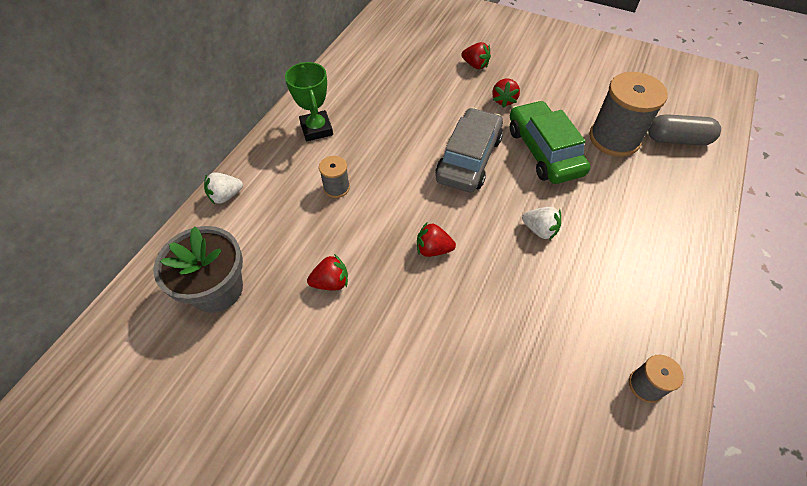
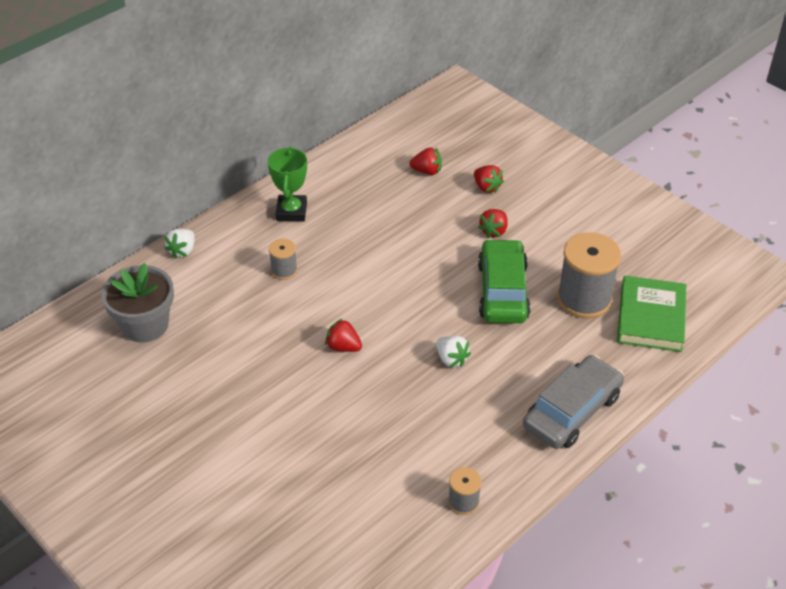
camera: 20 degrees right, 10 degrees down
(226, 196) = (183, 251): white strawberry -> white strawberry turned 60 degrees counterclockwise
(331, 282) = (241, 347): red strawberry -> red strawberry (427, 171)
(469, 158) = (423, 278): grey car -> grey car (572, 411)
(677, 140) = (651, 318): grey capsule -> green book

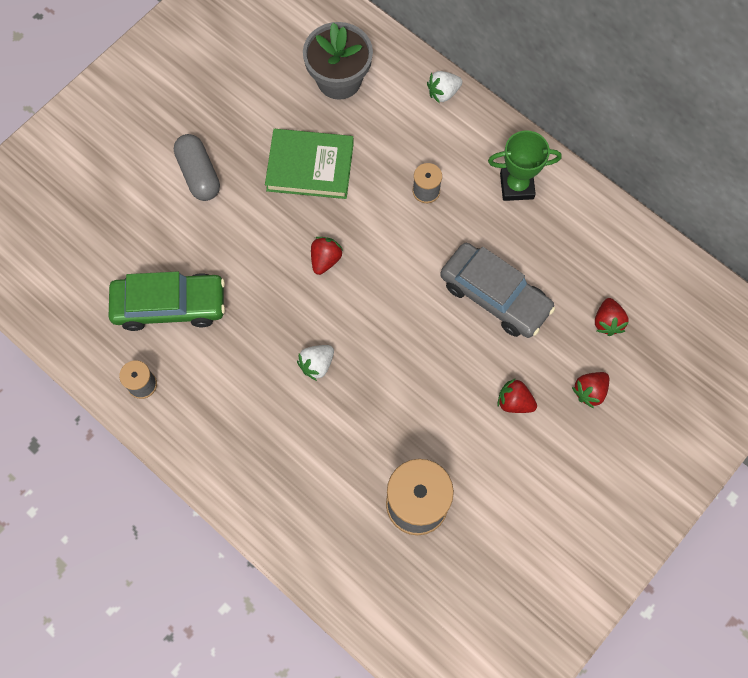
camera: 85 degrees right, 25 degrees up
(183, 251) = (443, 93): white strawberry -> white strawberry turned 45 degrees counterclockwise
(227, 446) = (199, 174): none -> grey capsule
(503, 291) = (419, 414): green car -> green car (170, 305)
(572, 411) = (255, 488): grey car -> grey car (495, 296)
(651, 318) = (394, 579): green book -> green book (310, 167)

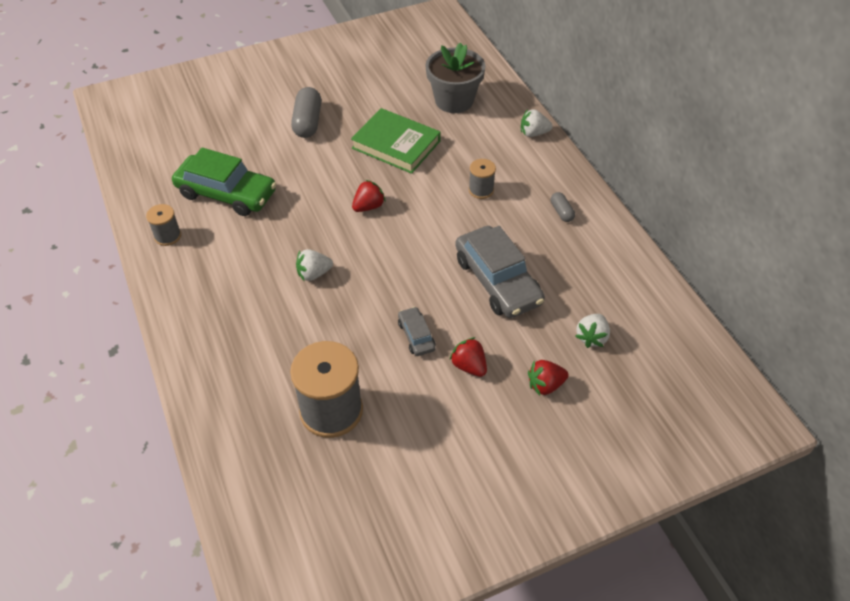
camera: 25 degrees right, 20 degrees down
(451, 391) = (416, 336): none -> grey car
(516, 186) = (561, 212): green trophy -> grey capsule
(607, 322) = (592, 337): red strawberry -> white strawberry

